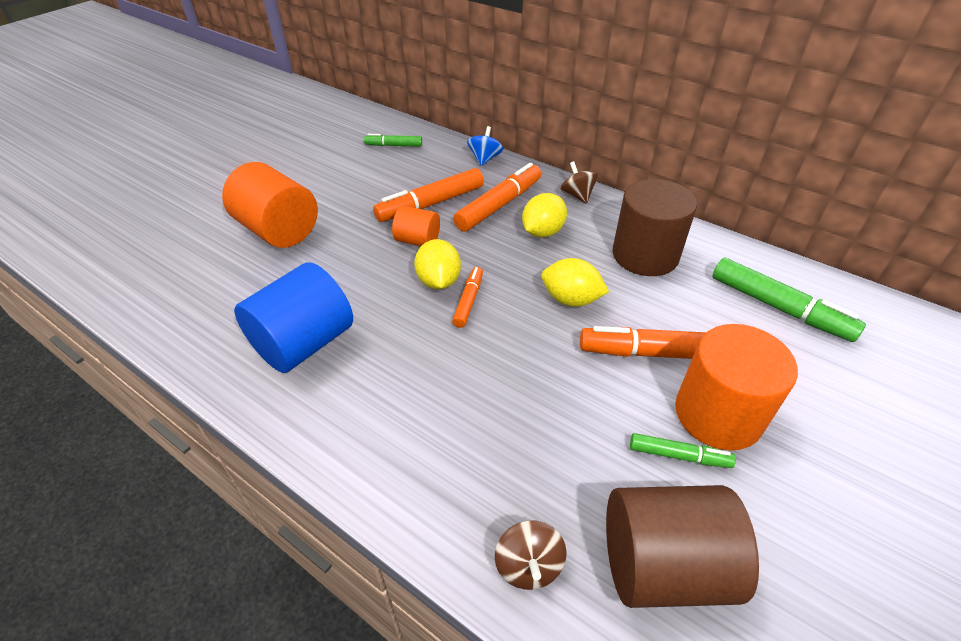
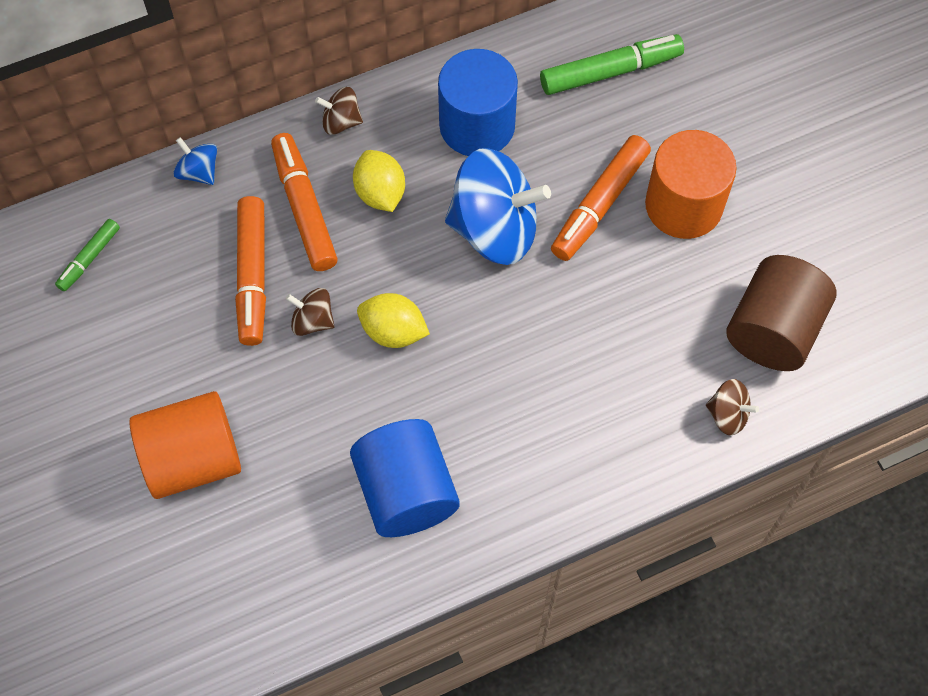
camera: 60 degrees left, 20 degrees up
(417, 240) = (312, 321): orange cylinder -> brown spinning top
(468, 301) = (440, 318): orange marker -> none
(571, 299) = (495, 229): yellow lemon -> blue spinning top
(645, 255) = (477, 125): brown cylinder -> blue cylinder
(679, 456) = (702, 260): green marker -> none

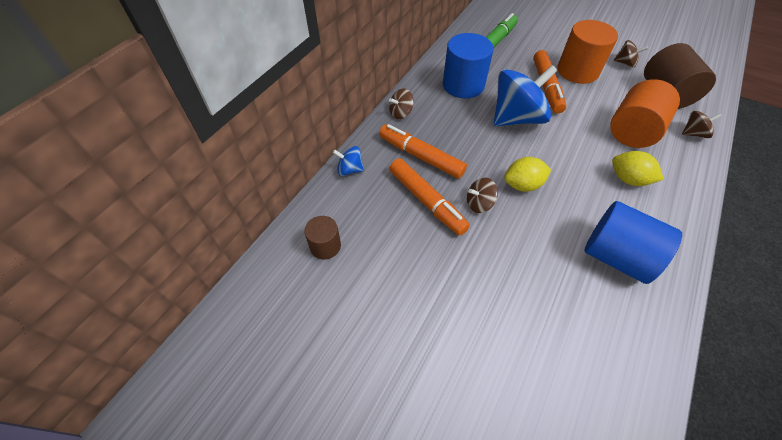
camera: 35 degrees left, 10 degrees down
(89, 258) = (325, 246): green marker -> brown cylinder
(193, 459) = (492, 318): orange cylinder -> orange cylinder (632, 131)
(380, 193) = (450, 131): yellow lemon -> yellow lemon (628, 179)
(782, 238) = (625, 63): none -> brown spinning top

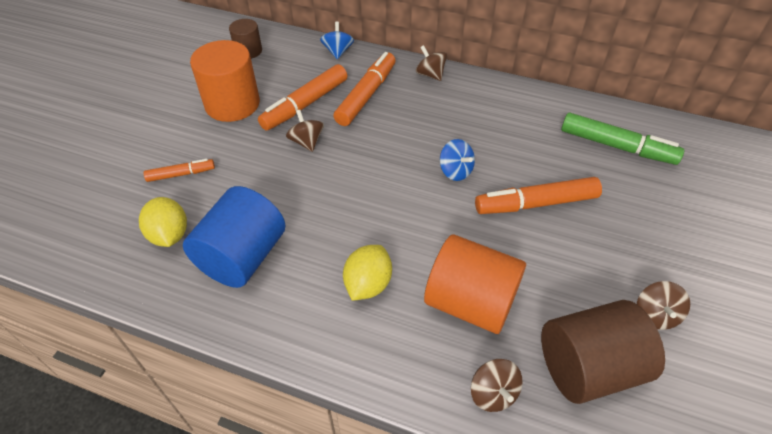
camera: 80 degrees right, 5 degrees down
(463, 85) = (502, 120): blue cylinder -> none
(516, 118) = (455, 171): blue spinning top -> blue spinning top, size x0.46
(520, 309) = (181, 174): none -> orange marker
(522, 185) = (339, 176): yellow lemon -> yellow lemon (169, 235)
(577, 71) = (595, 243): orange cylinder -> orange cylinder (232, 104)

